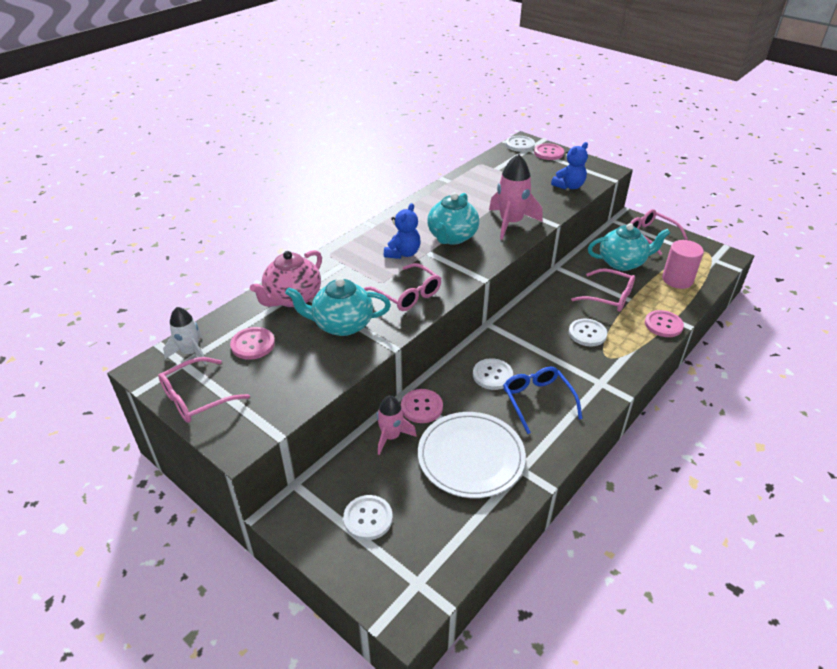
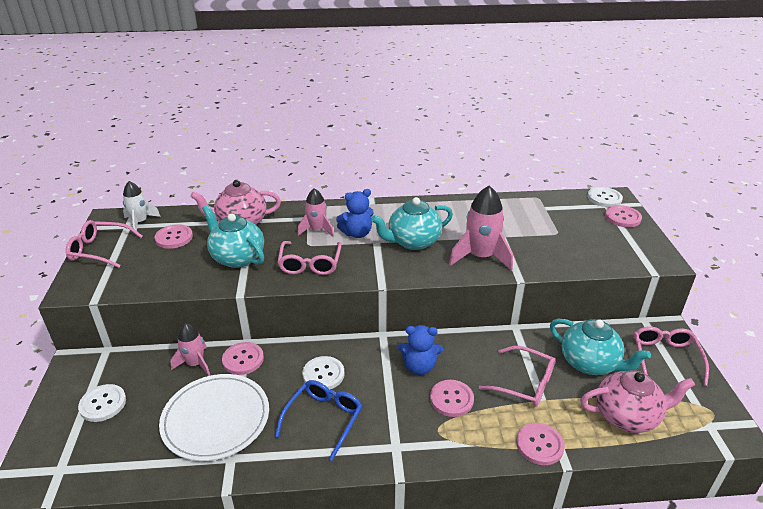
camera: 45 degrees right, 5 degrees down
(368, 268) = (317, 230): none -> pink rocket
(569, 186) = (592, 255): blue teddy bear -> blue teddy bear (419, 367)
(587, 333) = (451, 399): white button -> pink button
(608, 297) = (524, 383): pink glasses -> pink glasses turned 45 degrees counterclockwise
(677, 280) = (627, 416): pink cylinder -> pink teapot

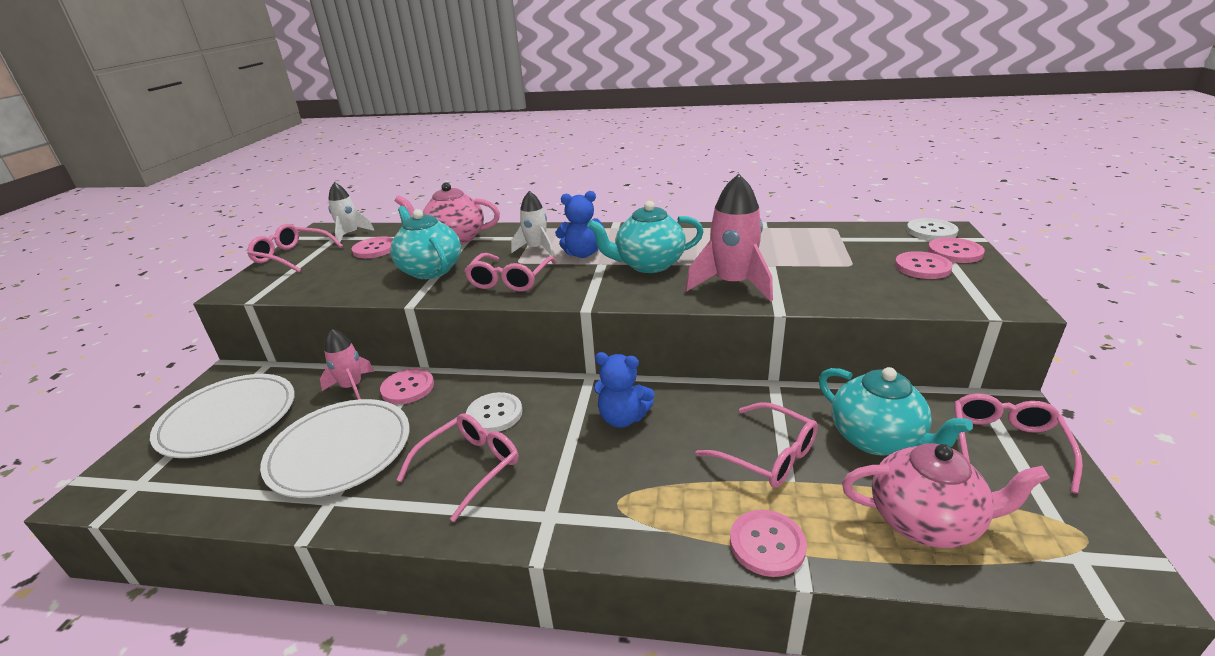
camera: 15 degrees right, 5 degrees down
(103, 404) = (228, 419): white button -> white plate
(317, 230) = (536, 249): pink rocket -> white rocket
(323, 419) = (469, 467): blue glasses -> pink glasses
(451, 399) = (652, 463): pink button -> pink button (922, 267)

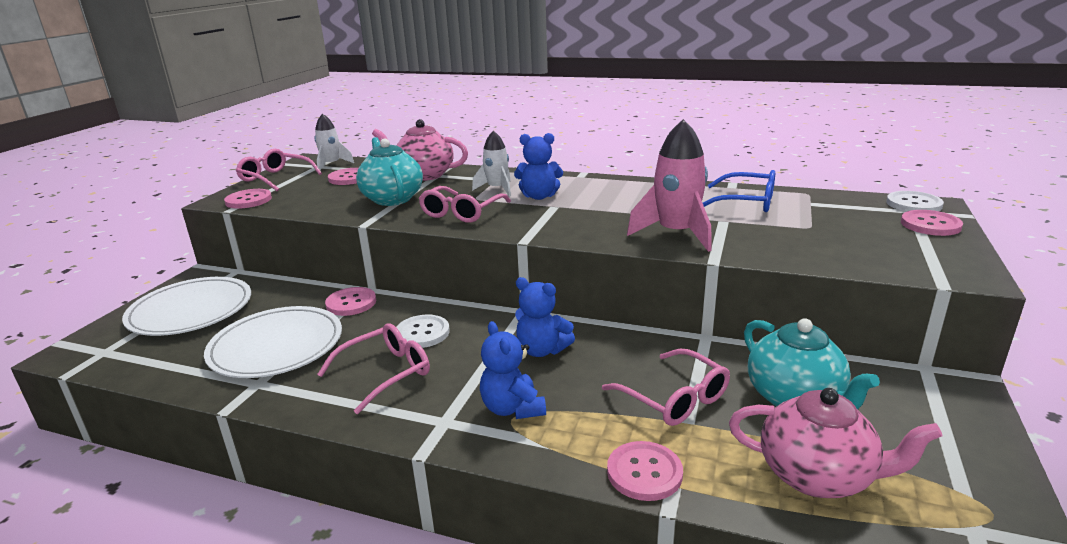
camera: 10 degrees right, 5 degrees down
(352, 387) = (302, 297): pink rocket -> none
(614, 490) = (512, 408): none -> blue teddy bear
(648, 265) = (599, 210): turquoise teapot -> none
(782, 243) = (745, 202): none -> blue glasses
(922, 267) = (886, 235): pink button -> pink button (248, 200)
(1006, 445) = (937, 420): pink glasses -> none

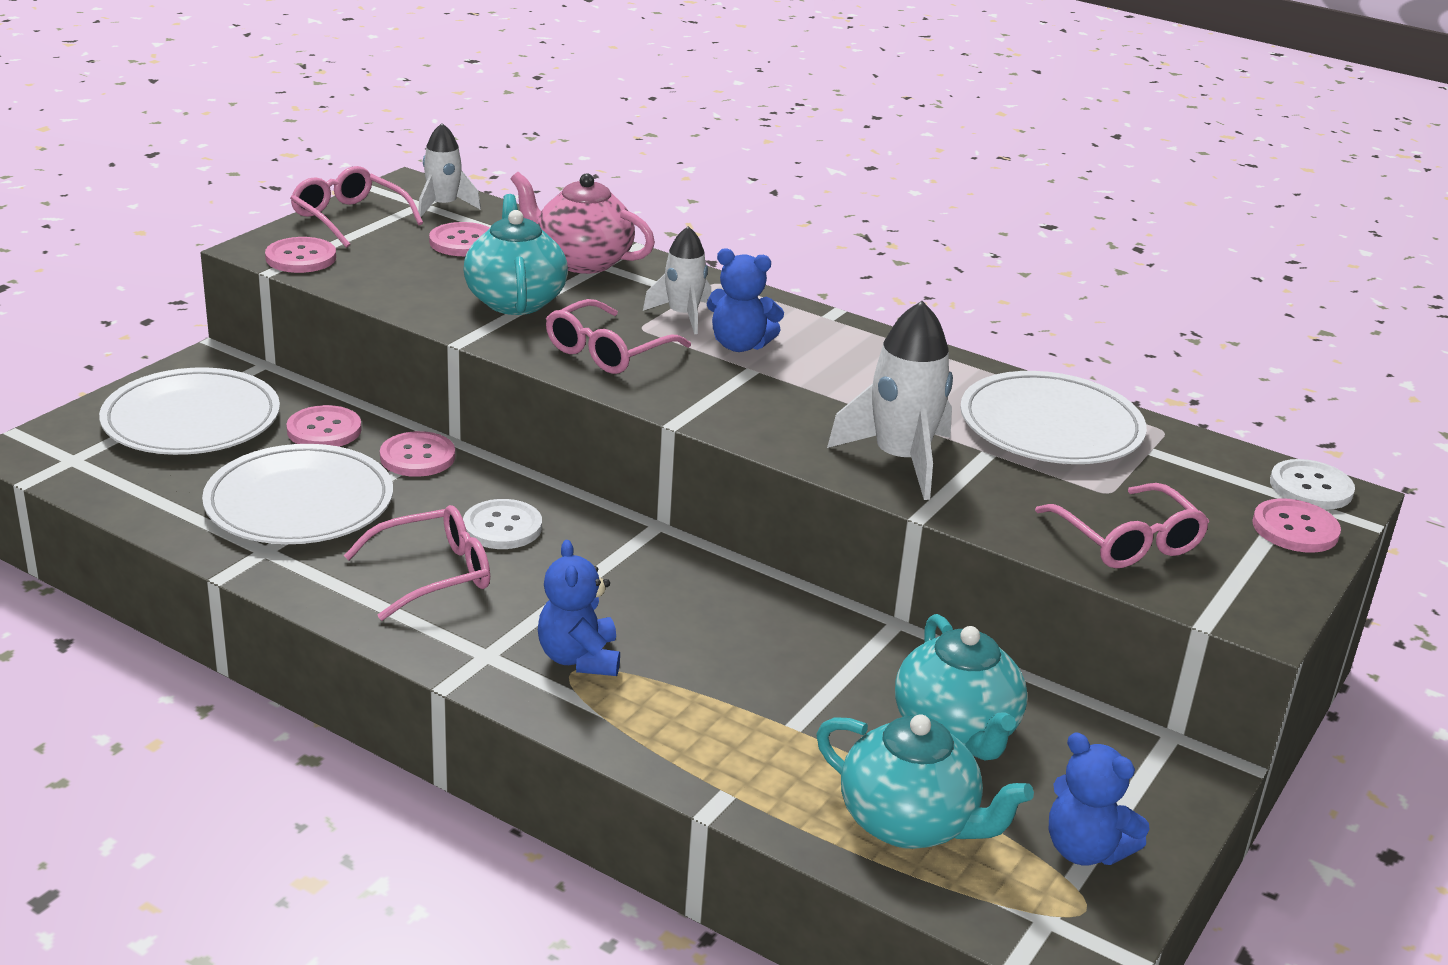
camera: 10 degrees right, 5 degrees up
(542, 350) = (656, 589): blue teddy bear -> blue teddy bear (1085, 850)
(644, 472) = (702, 770): pink button -> pink button (324, 430)
(673, 398) = (795, 694): pink glasses -> pink glasses (1127, 540)
(676, 234) = (900, 460): pink rocket -> white rocket
(745, 202) = (1051, 426): blue glasses -> white plate
(817, 476) = (909, 823): pink teapot -> turquoise teapot

